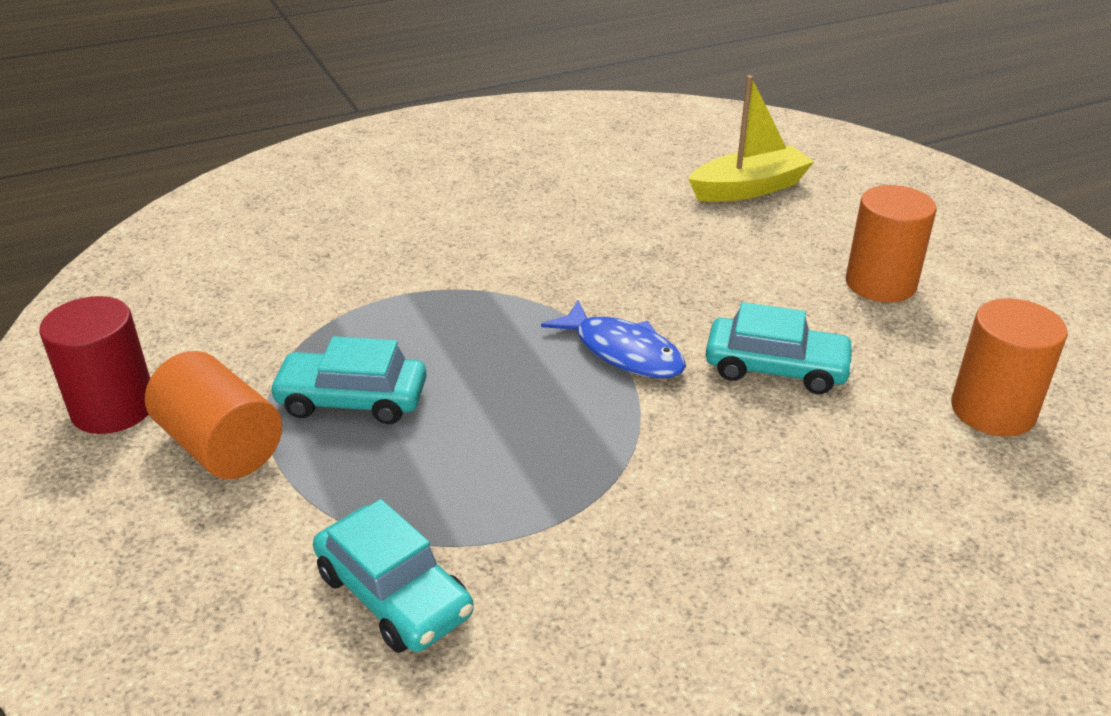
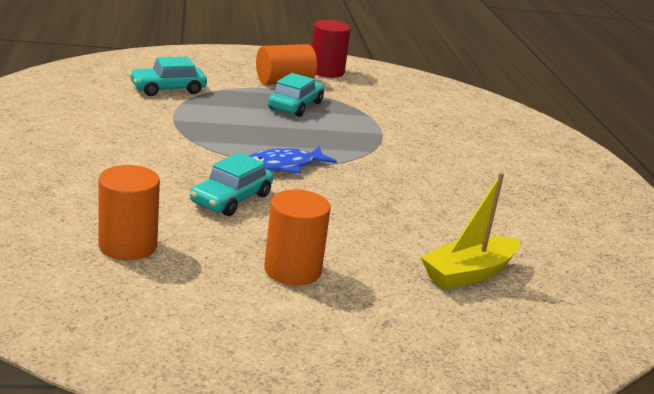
camera: 105 degrees right, 10 degrees down
(749, 188) = (468, 273): yellow boat -> yellow boat turned 60 degrees clockwise

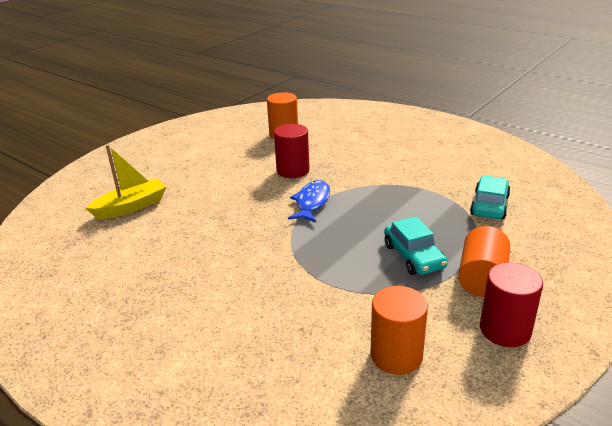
camera: 140 degrees right, 5 degrees up
(231, 199) = (293, 170): turquoise car -> red cylinder
(292, 270) = (211, 162): orange cylinder -> orange cylinder (396, 355)
(468, 273) = (131, 207): yellow boat -> yellow boat turned 45 degrees clockwise

